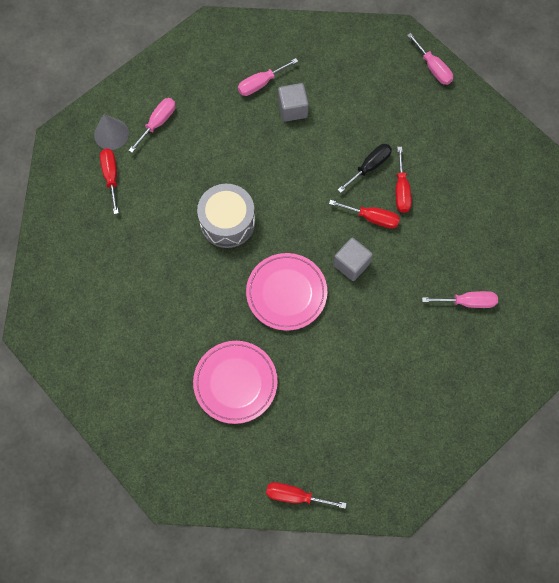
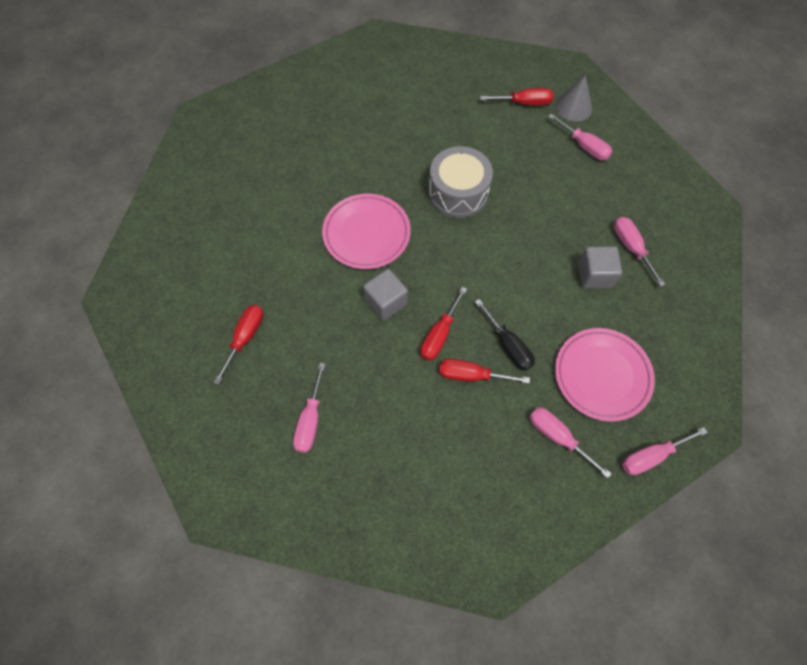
camera: 100 degrees right, 5 degrees down
(235, 383) = (284, 177): pink plate -> pink plate (602, 375)
(295, 495) = (159, 210): red screwdriver -> red screwdriver (245, 338)
(434, 127) = (557, 437): none -> pink screwdriver

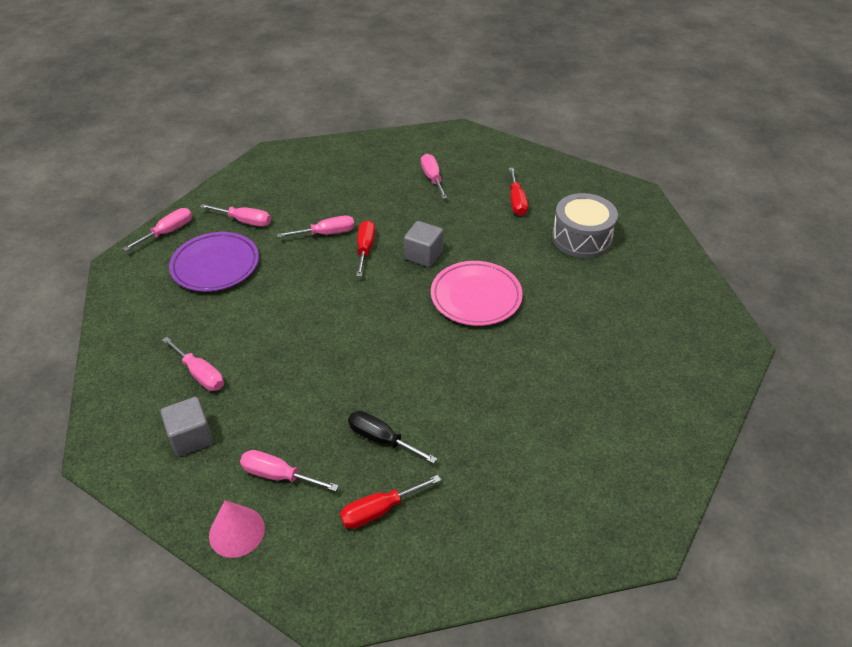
camera: 155 degrees right, 20 degrees down
(458, 193) = (408, 364): grey drum -> grey drum (581, 238)
(471, 375) = (326, 233): red screwdriver -> pink screwdriver
(508, 345) = (303, 260): black screwdriver -> black screwdriver (381, 439)
(573, 107) = (307, 532): grey cone -> none
(594, 275) = (236, 336): grey cube -> grey cube (191, 437)
(602, 375) = (215, 265): pink plate -> purple plate
(619, 122) = (237, 531): none -> pink cone

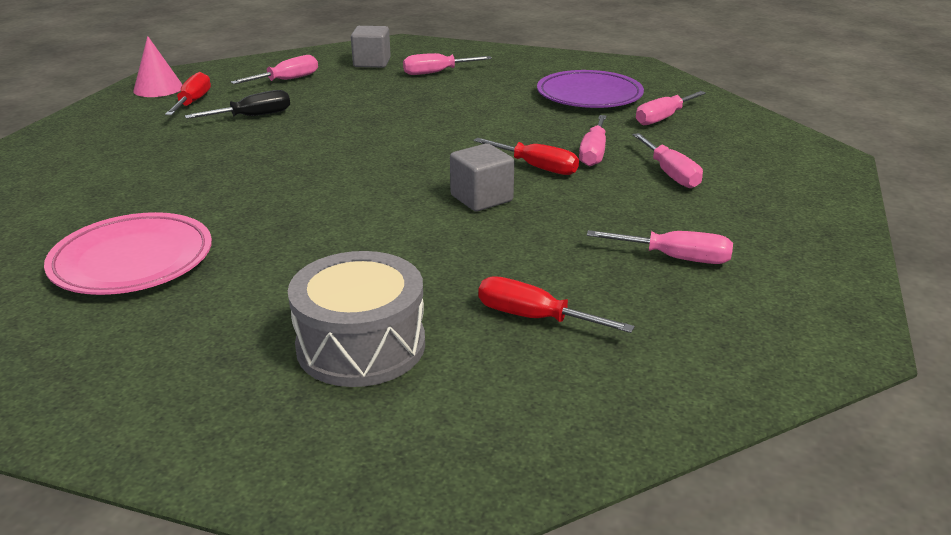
camera: 120 degrees right, 15 degrees down
(168, 232) = (673, 85): pink screwdriver -> pink screwdriver (670, 174)
(237, 531) = (264, 64): pink cone -> pink cone (158, 88)
(476, 297) = (357, 208): pink plate -> pink plate (132, 261)

